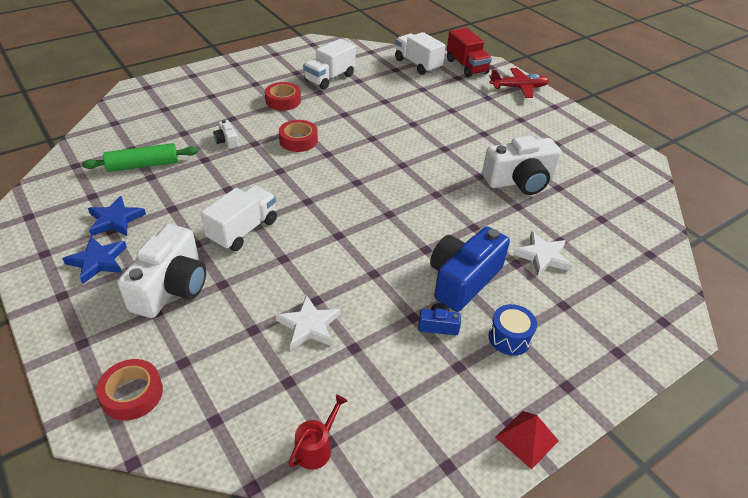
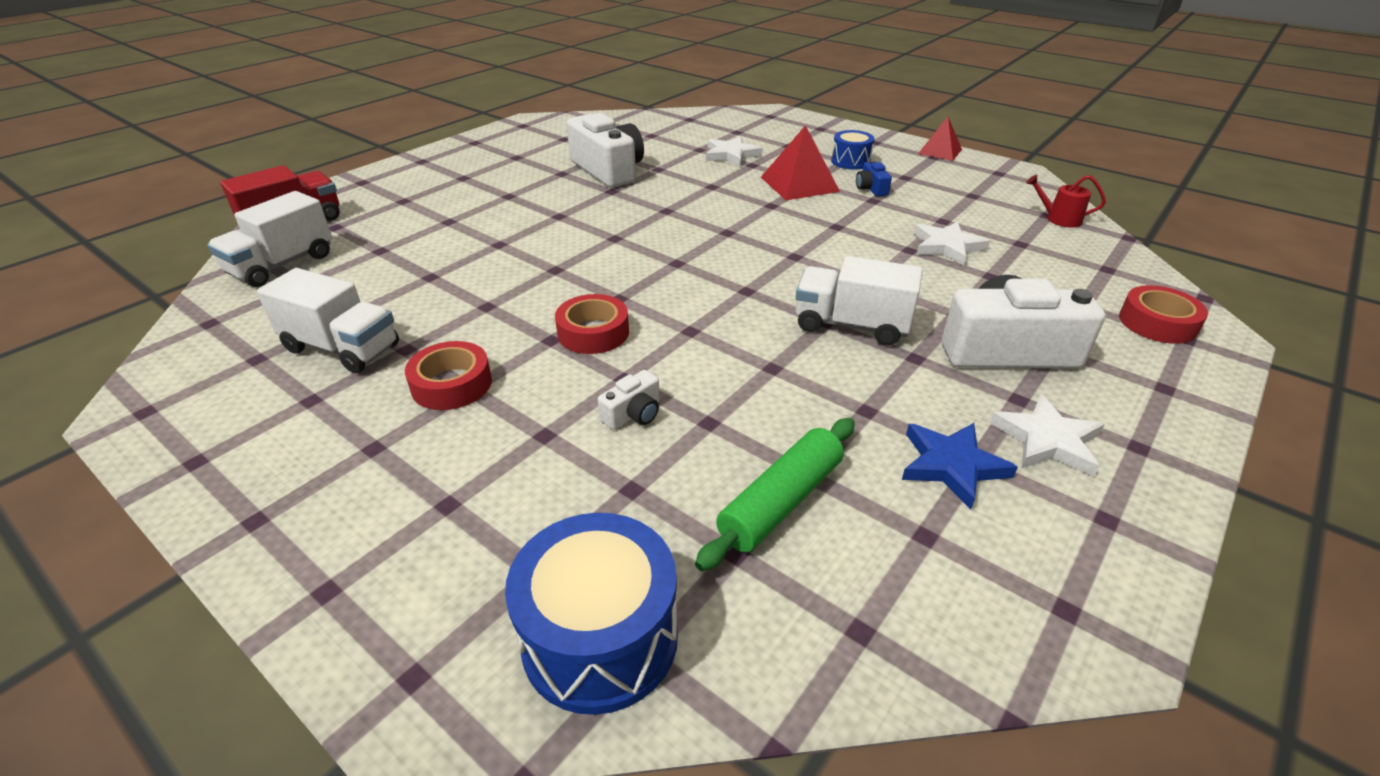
camera: 105 degrees left, 5 degrees down
(98, 261) = (1047, 440): blue star -> white star
(127, 116) = (600, 638): none -> blue drum
(143, 165) = (781, 502): green rolling pin -> green rolling pin turned 75 degrees clockwise
(463, 280) = (799, 184): blue camera -> red pyramid
(518, 88) = (369, 183): red plane -> none

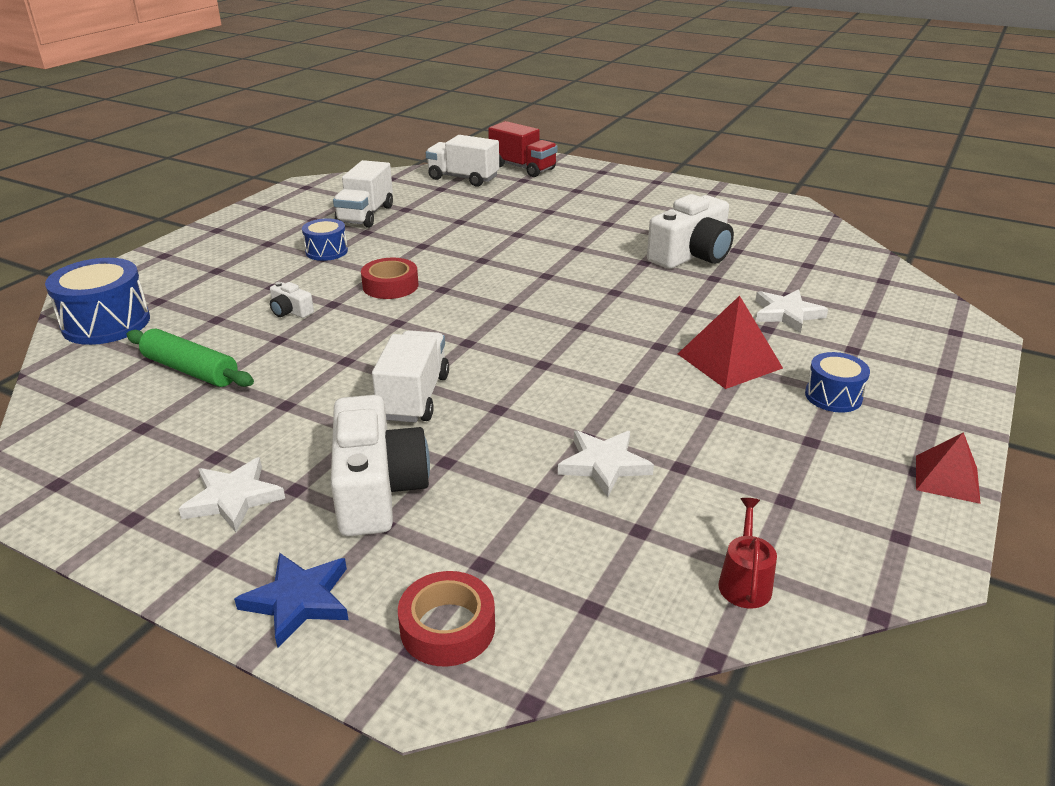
camera: 80 degrees right, 5 degrees down
(452, 384) = (326, 251): red tape -> blue drum
(871, 188) = (749, 412): blue camera -> none
(952, 465) = (211, 443): blue star -> blue star (298, 600)

